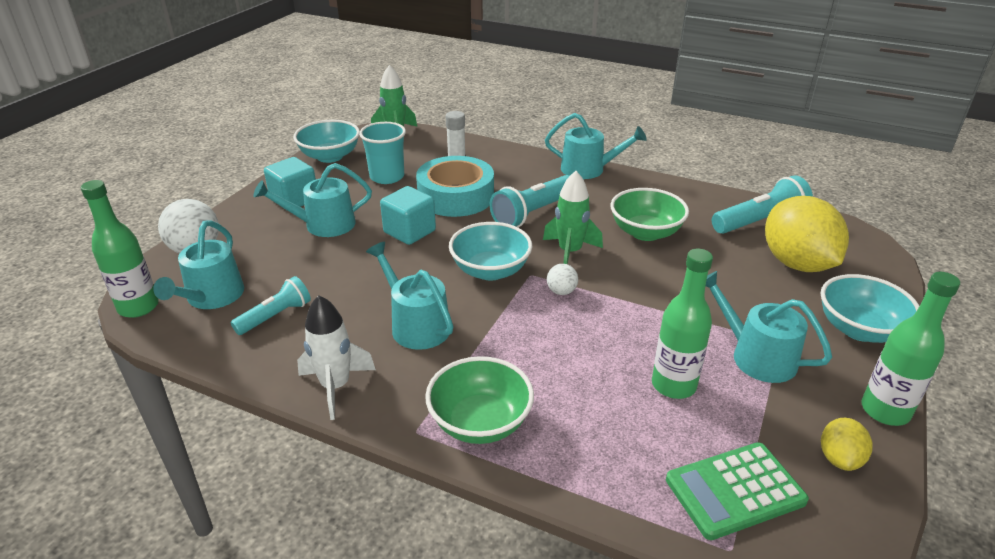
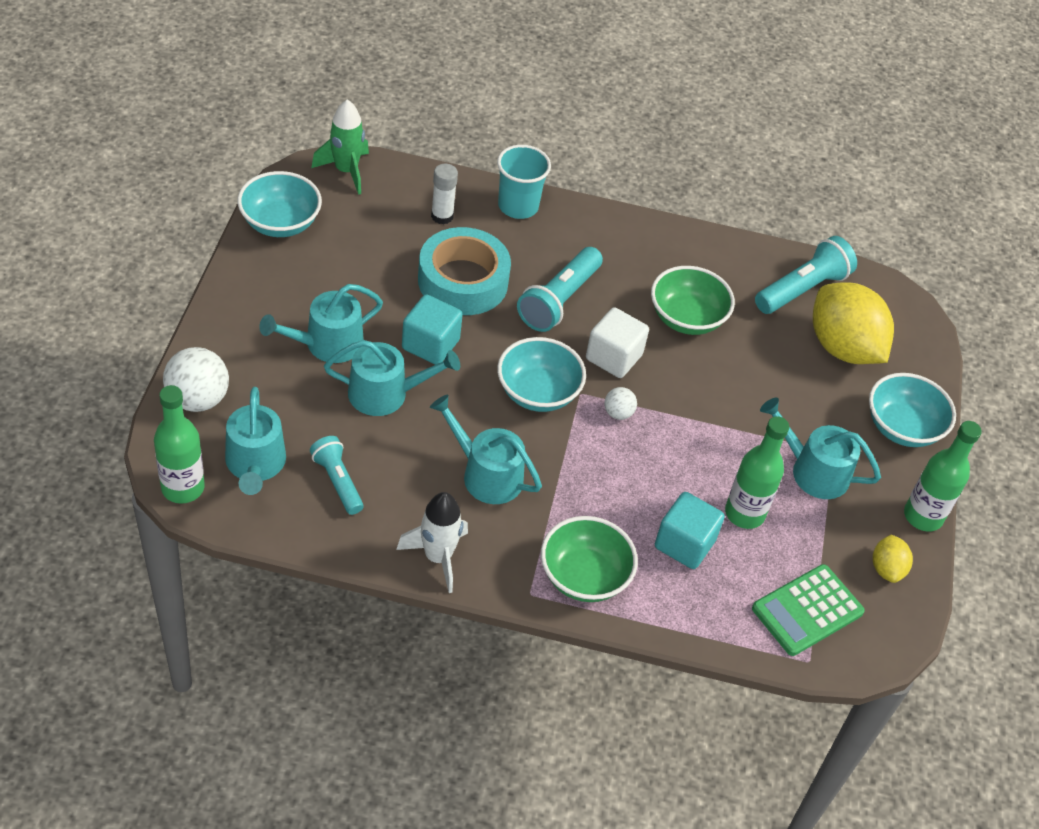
camera: 20 degrees left, 15 degrees up
(275, 316) = (338, 481): turquoise flashlight -> turquoise flashlight turned 60 degrees counterclockwise
(294, 200) = (272, 306): turquoise cube -> turquoise cube (684, 544)
(387, 177) = (368, 254): turquoise cup -> turquoise cup (518, 206)
(570, 252) = (613, 357): green rocket -> white cube
(588, 169) = (603, 219): turquoise watering can -> turquoise watering can (385, 393)

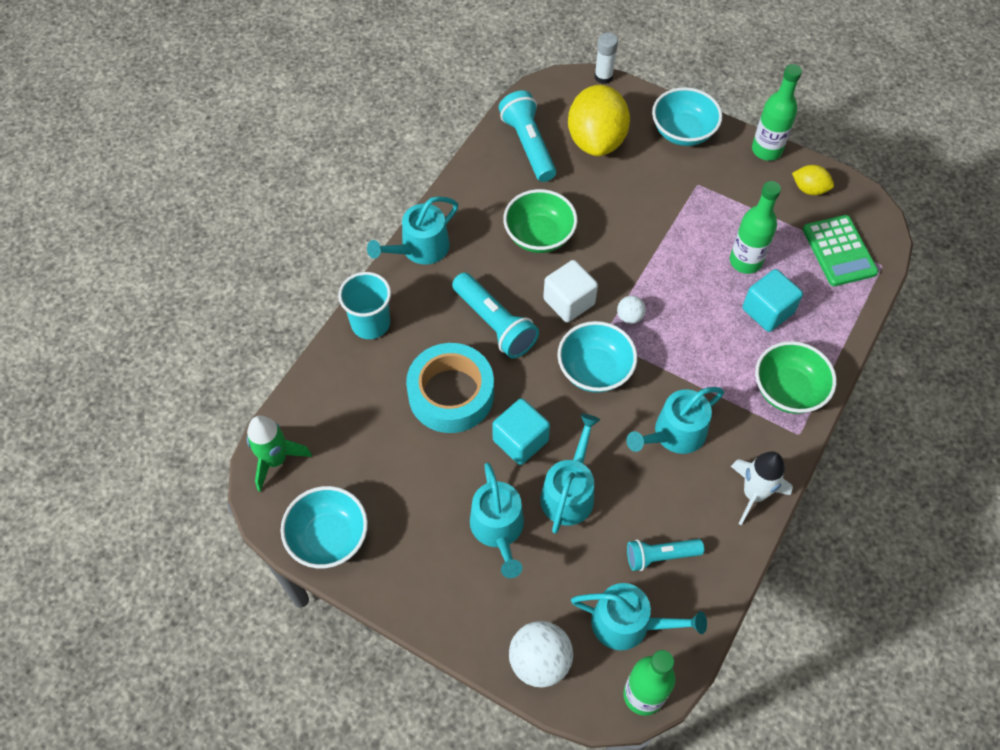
camera: 65 degrees left, 10 degrees up
(442, 216) = (364, 390): white glue stick -> white glue stick (603, 77)
(813, 471) = (713, 203): turquoise watering can -> turquoise watering can (420, 249)
(843, 347) = (596, 140): yellow lemon -> yellow lemon turned 75 degrees counterclockwise

